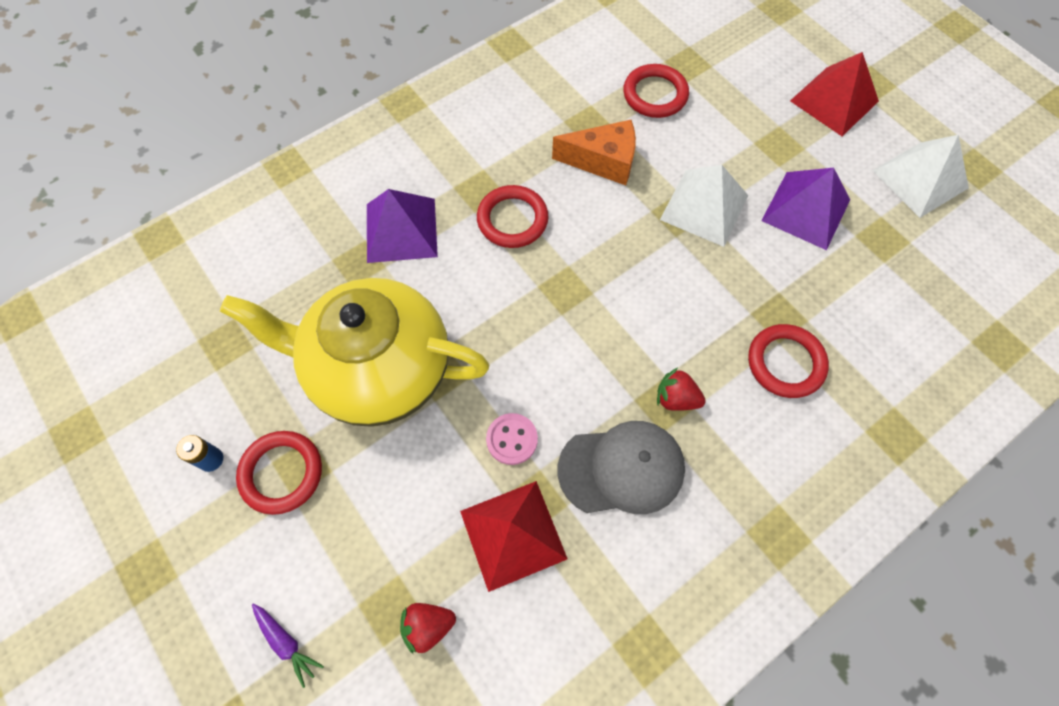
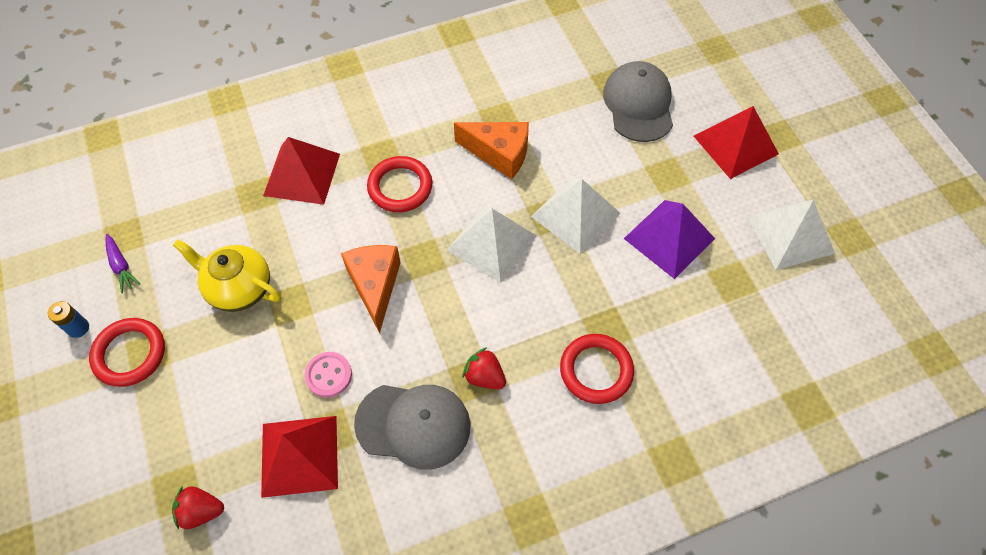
camera: 15 degrees right, 5 degrees down
(286, 643) = (83, 493): purple carrot -> purple carrot (121, 266)
(378, 370) = (239, 288): yellow teapot -> yellow teapot, size x0.54
(401, 230) = (302, 174): purple pyramid -> red pyramid
(525, 331) = (375, 286): none -> orange cheese
(630, 256) = (492, 243): none -> white pyramid
(655, 94) = (569, 104): red ring -> none
(724, 80) = (638, 104): none -> grey cap

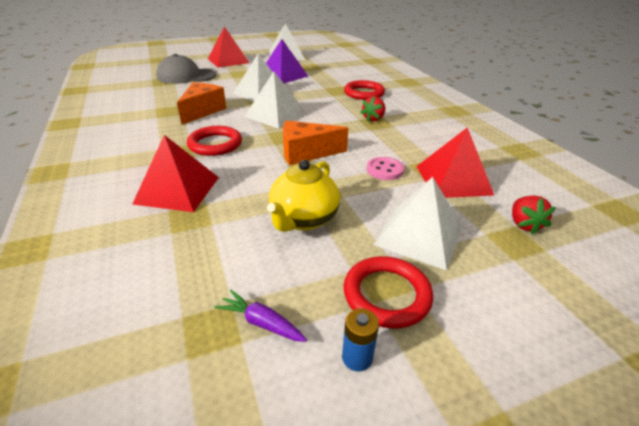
camera: 90 degrees left, 25 degrees down
(121, 266) = (261, 322): purple carrot -> purple carrot turned 120 degrees counterclockwise
(199, 394) = (419, 235): none -> white pyramid
(413, 425) = (413, 139): grey cap -> none

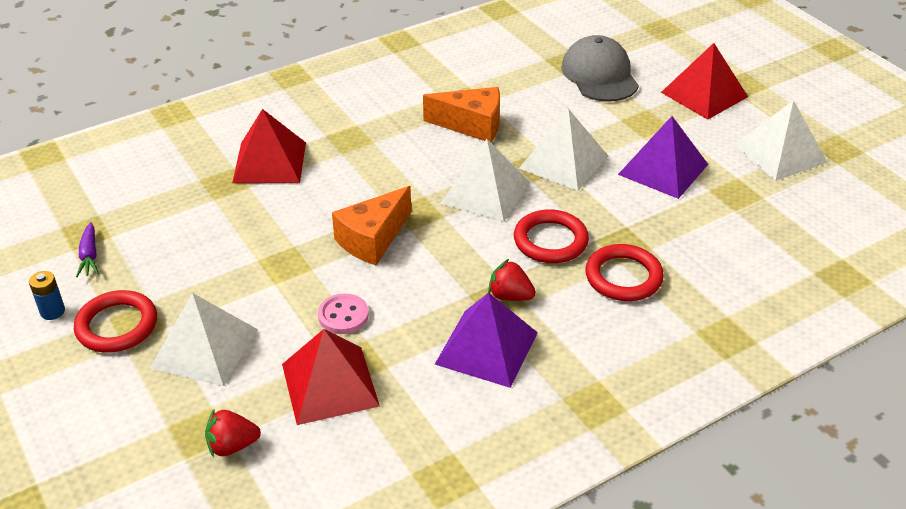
camera: 80 degrees right, 5 degrees up
(215, 144) = (377, 160): red ring -> red ring (550, 241)
(261, 322) = (89, 256): purple carrot -> purple carrot turned 150 degrees clockwise
(303, 219) = (226, 258): yellow teapot -> none
(306, 153) = (373, 239): orange cheese -> orange cheese turned 120 degrees counterclockwise
(416, 129) = (487, 348): none -> purple pyramid

